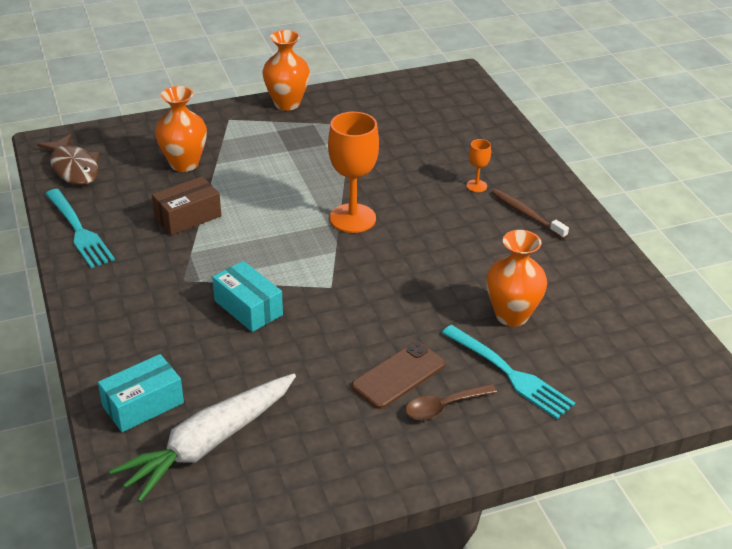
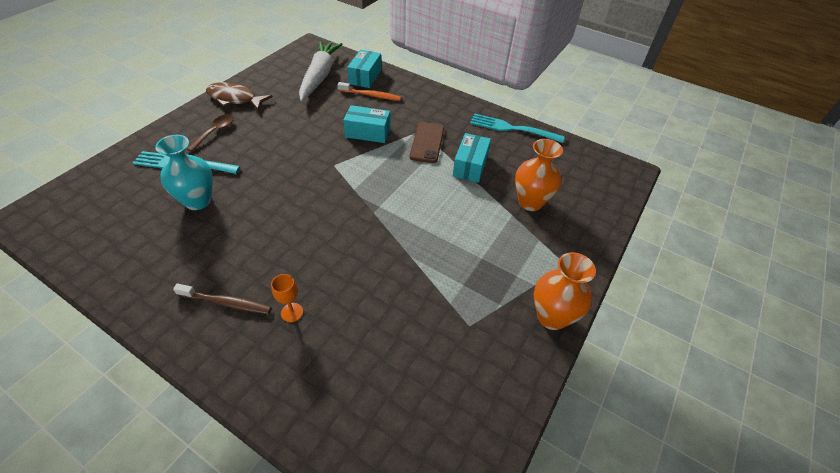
camera: 140 degrees right, 10 degrees up
(74, 168) = (583, 162): brown fish -> brown fish (234, 99)
(177, 363) = (371, 95): none -> orange toothbrush
(188, 217) = (470, 165): brown box -> turquoise box
(352, 218) = (367, 220): orange goblet -> none
(398, 375) = (251, 136): brown phone -> brown phone (427, 142)
(512, 315) = (198, 201): orange vase -> turquoise vase

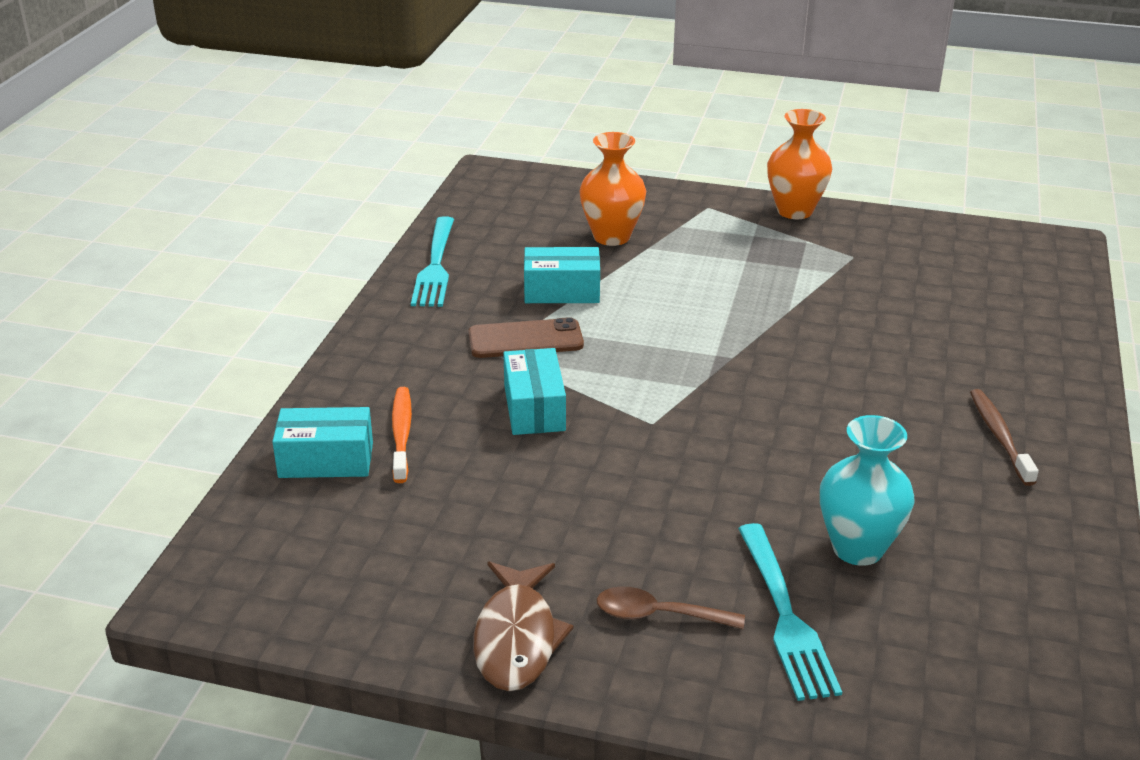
camera: 105 degrees left, 15 degrees down
(292, 312) = (958, 379): orange goblet -> none
(320, 76) = (351, 530): white carrot -> none

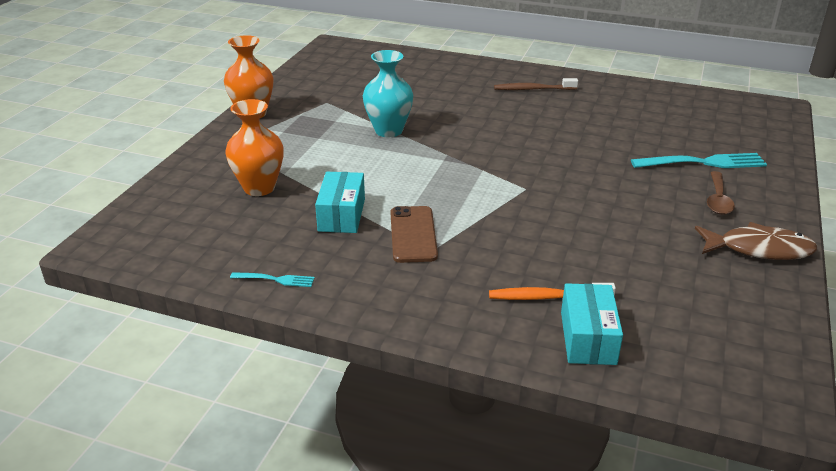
camera: 85 degrees left, 0 degrees up
(435, 266) = (275, 279): turquoise fork -> turquoise fork, size x0.51
(534, 408) = (509, 234): turquoise box -> none
(857, 548) = (640, 137): turquoise vase -> turquoise vase (388, 131)

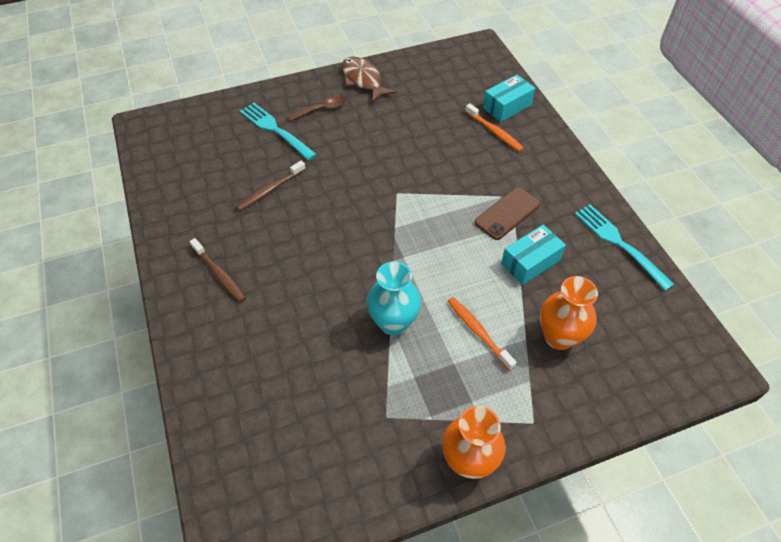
camera: 130 degrees left, 20 degrees up
(275, 279) = (619, 243): turquoise fork -> turquoise fork, size x1.96
(324, 158) = (478, 332): none -> orange toothbrush
(608, 133) = (270, 190): none -> brown toothbrush

